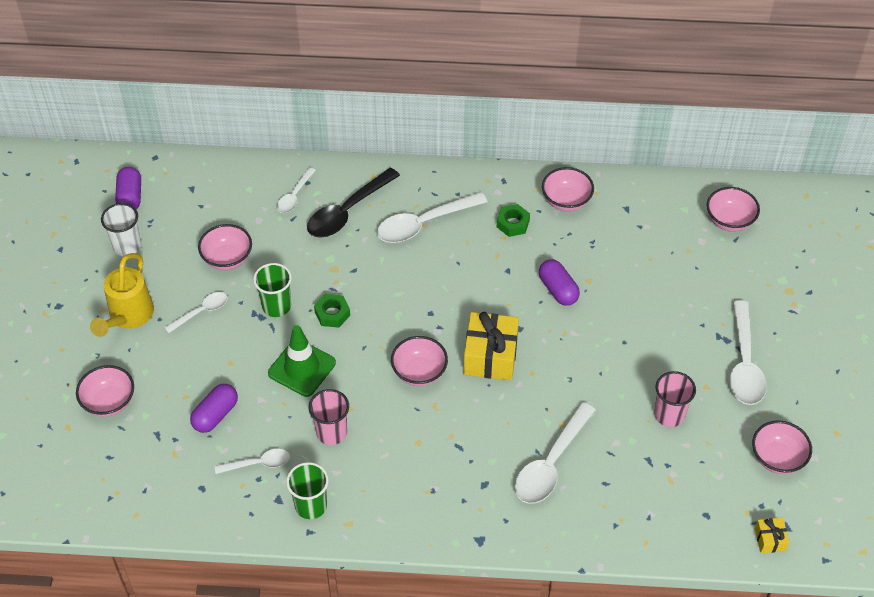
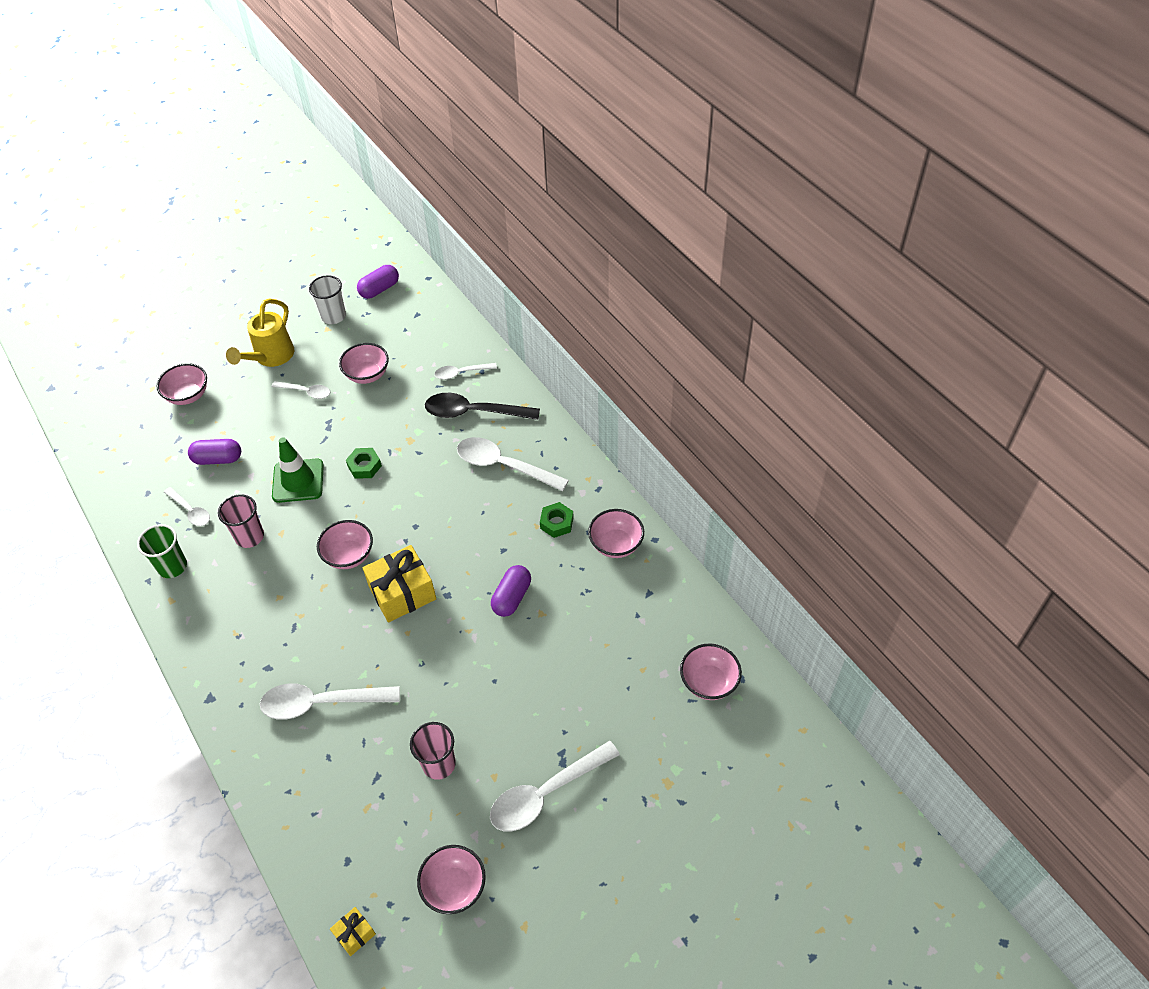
camera: 55 degrees right, 0 degrees up
(128, 317) = (271, 357): yellow watering can -> yellow watering can turned 45 degrees counterclockwise
(276, 306) = (345, 429): green cup -> none

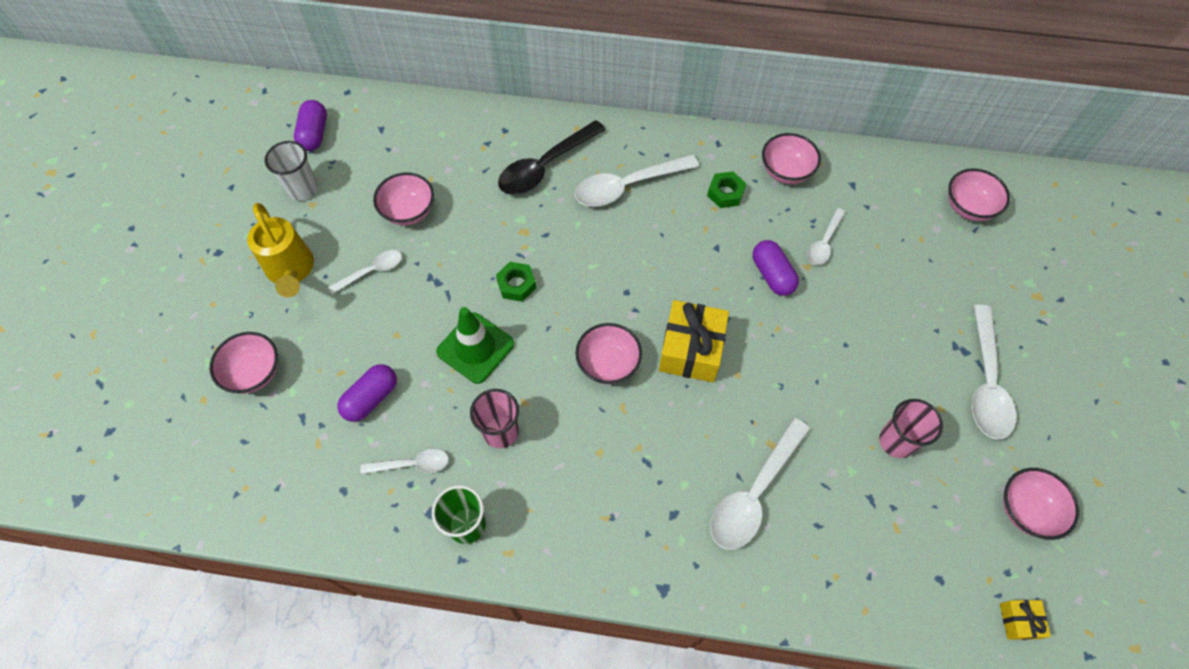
camera: 50 degrees left, 10 degrees up
(461, 373) = (490, 145): white spoon -> white spoon (824, 242)

